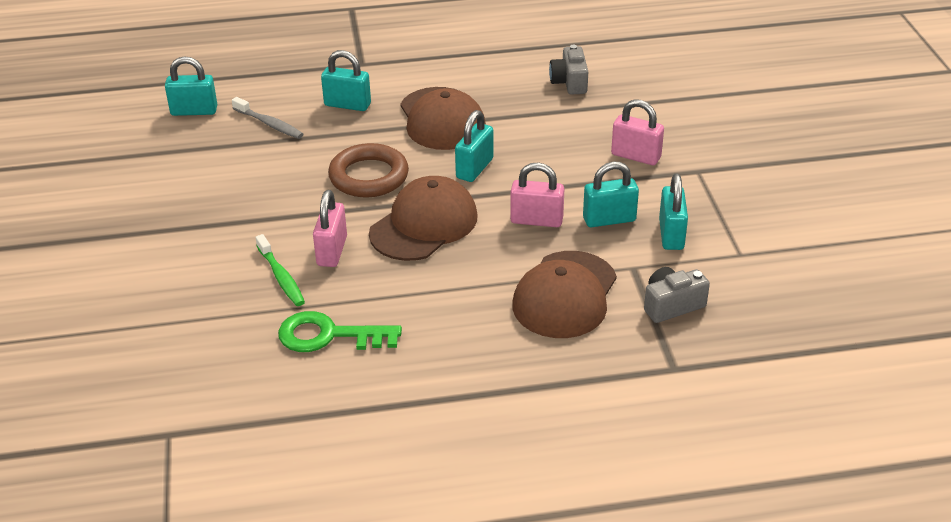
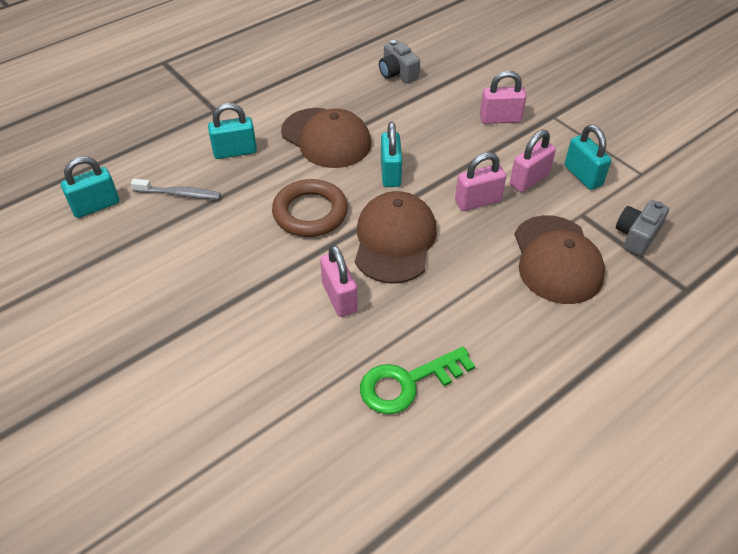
camera: 30 degrees left, 10 degrees up
(281, 277) = (316, 343): green toothbrush -> none
(609, 219) = (529, 180): turquoise padlock -> pink padlock

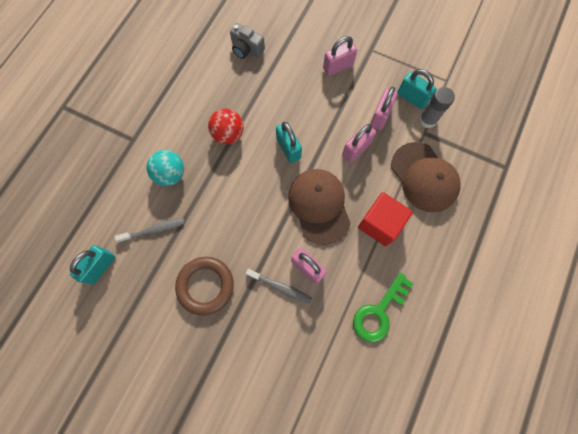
camera: 25 degrees left, 25 degrees up
(235, 152) = (170, 174): turquoise padlock -> turquoise ball
(291, 304) = (280, 287): none -> grey toothbrush
(310, 212) = (253, 207): brown ring -> brown ring (205, 286)
(326, 138) = (228, 134): brown cap -> red ball
(466, 287) = (380, 224): none -> red cube
(593, 203) = (427, 120): none -> grey glue stick
(637, 235) = (463, 136): grey camera -> none

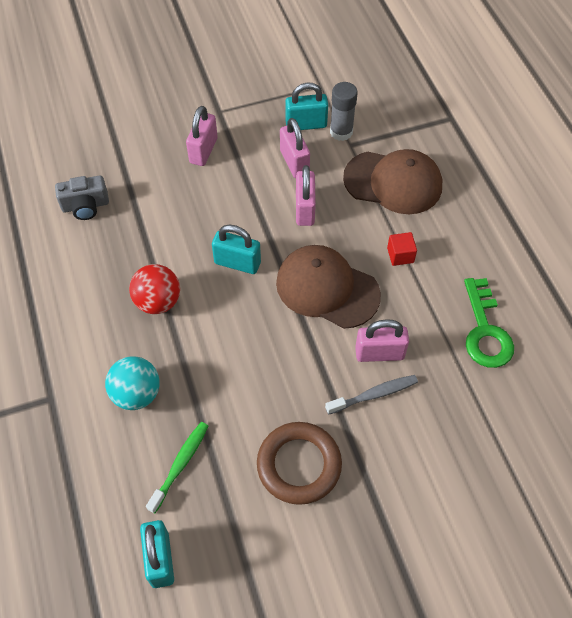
camera: 45 degrees left, 15 degrees down
(154, 230) = (180, 464): grey toothbrush -> green toothbrush
(380, 224) = (400, 255): red cube -> red cube, size x0.51

